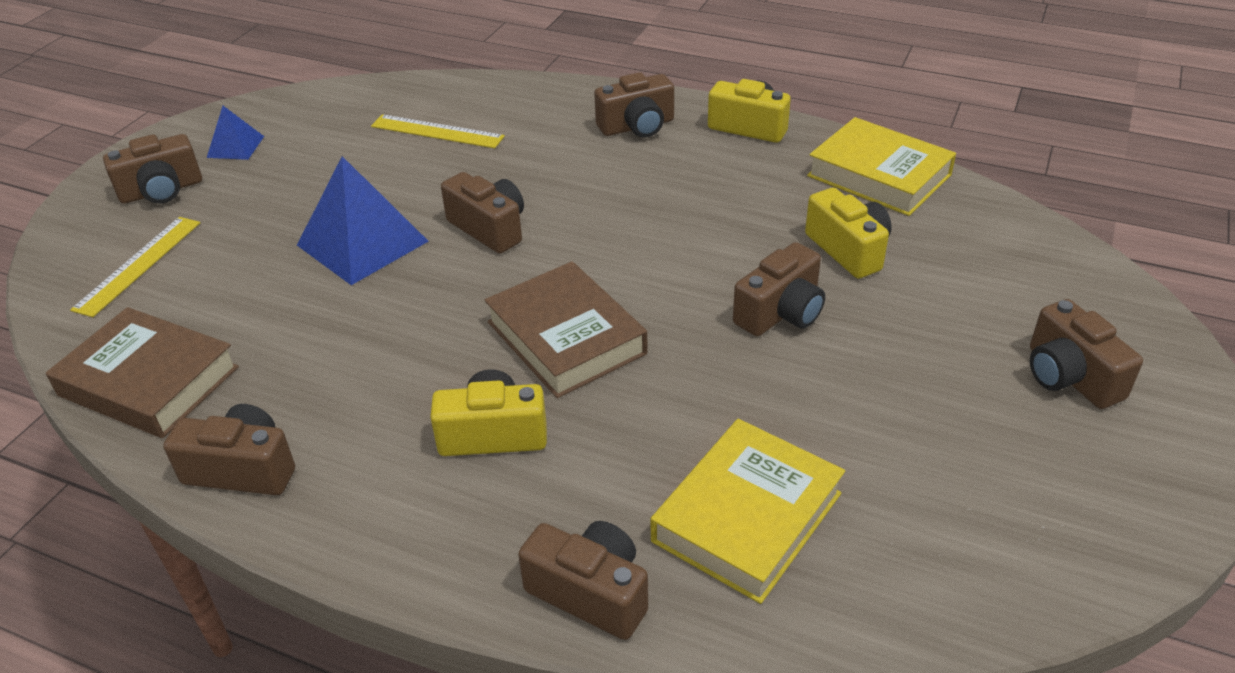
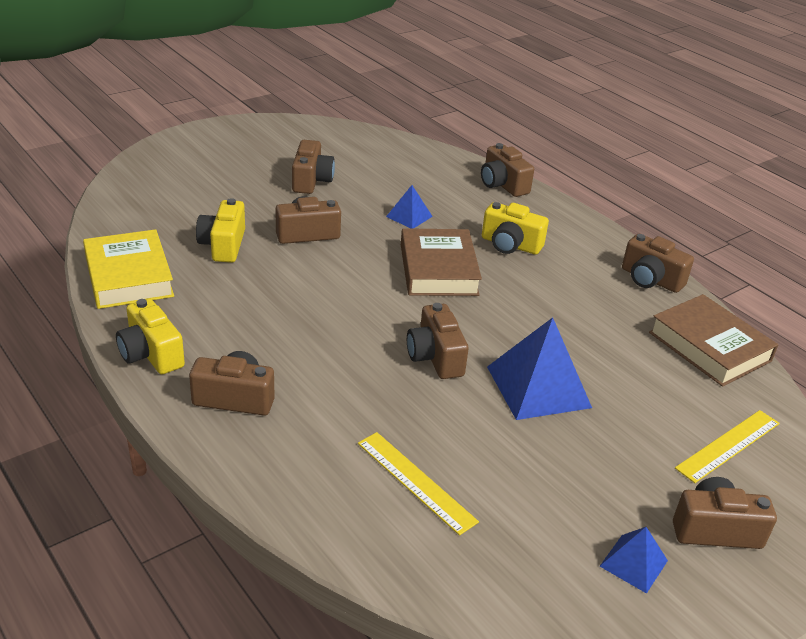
camera: 155 degrees left, 5 degrees down
(683, 415) = (409, 216): none -> blue pyramid
(747, 517) = (418, 179): yellow book -> none
(1069, 376) = (215, 162): brown camera -> brown camera (311, 181)

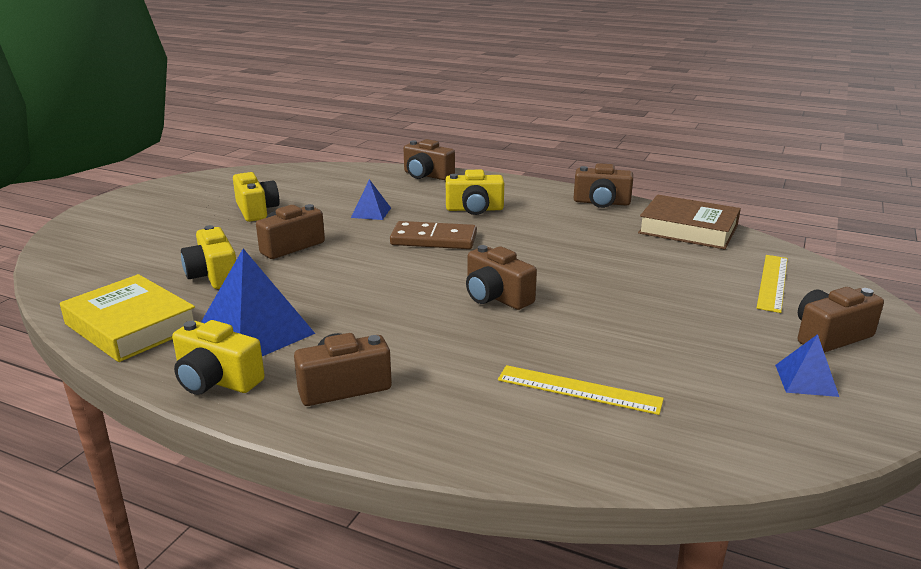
camera: 25 degrees left, 10 degrees down
(311, 181) = (256, 210): brown camera -> yellow camera
(438, 269) = (434, 239): brown book -> brown domino
(538, 387) = (600, 290): blue pyramid -> blue pyramid (255, 333)

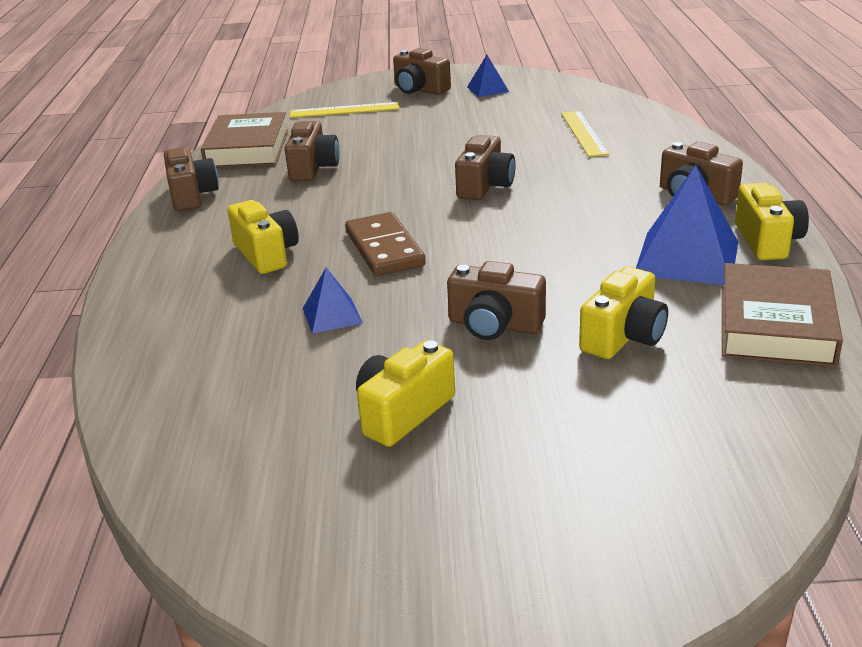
camera: 115 degrees left, 5 degrees up
(131, 326) = (776, 325): yellow book -> brown book
(427, 175) = (139, 329): brown camera -> brown camera (313, 168)

